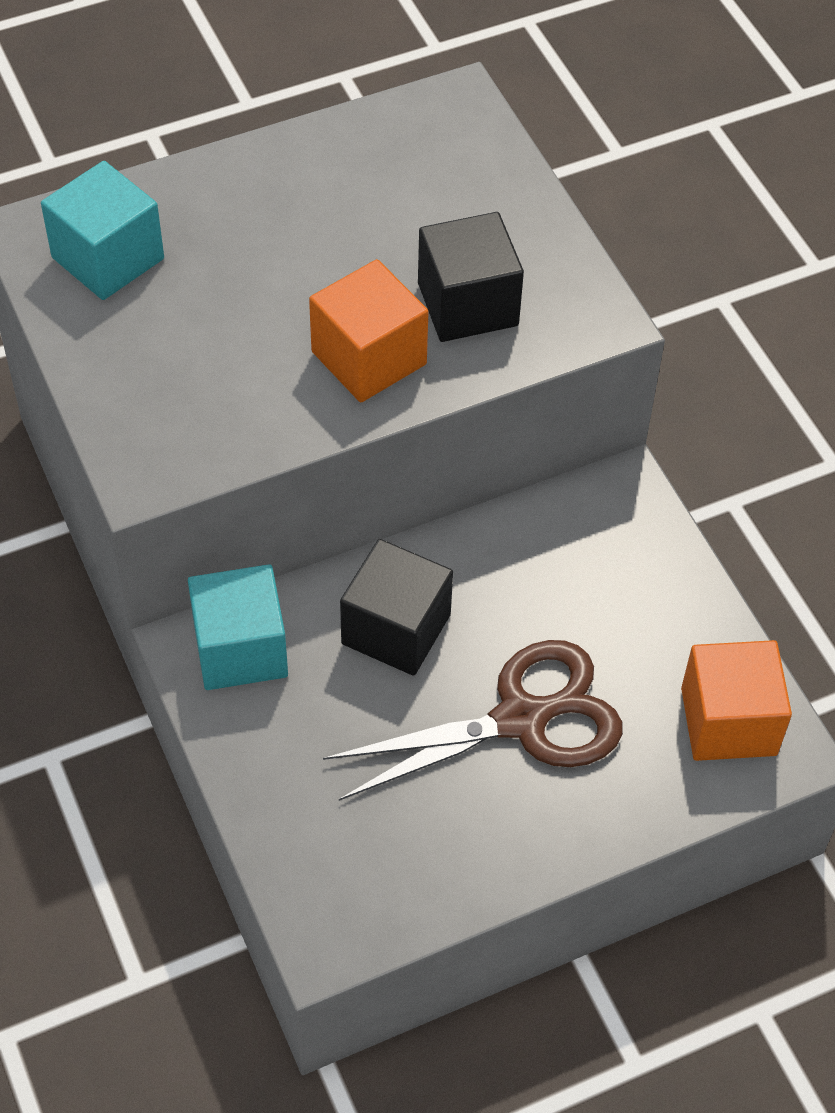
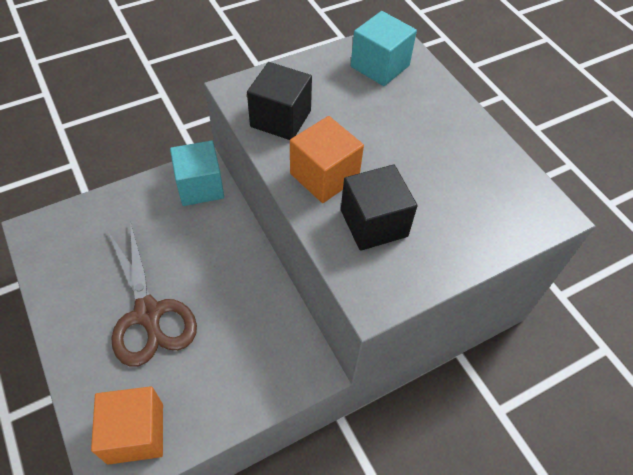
camera: 85 degrees right, 0 degrees up
(396, 629) = (210, 251): black cube -> black cube (280, 118)

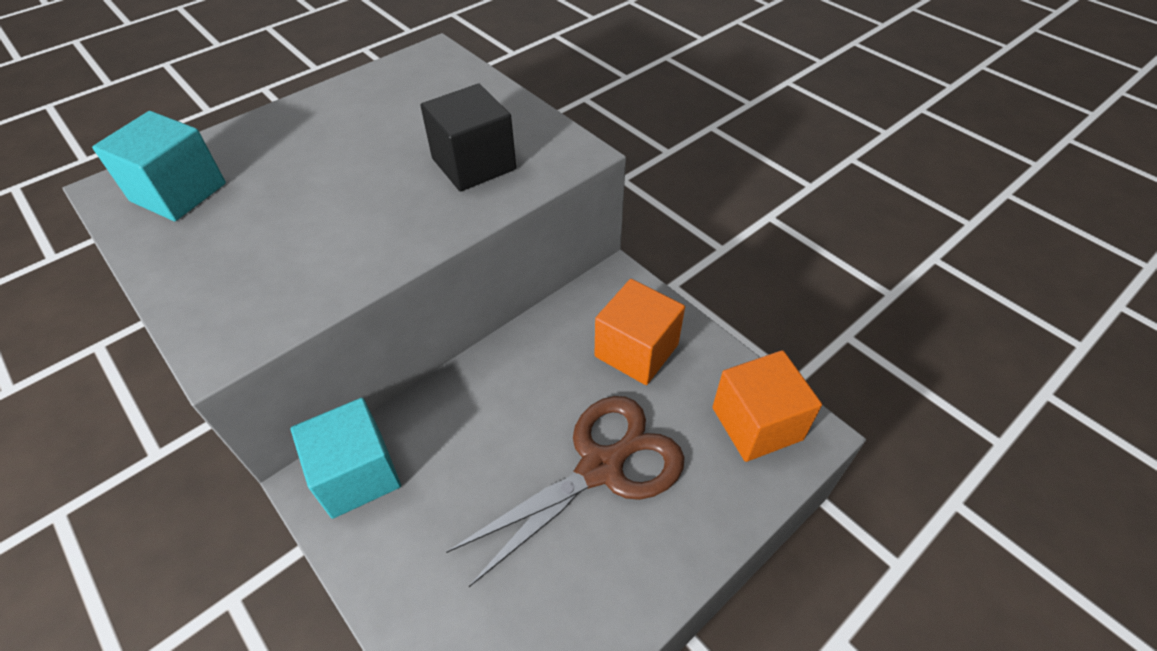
camera: 100 degrees left, 5 degrees down
(280, 118) = (293, 278): black cube -> none
(324, 176) = (405, 214): orange cube -> orange cube (636, 350)

